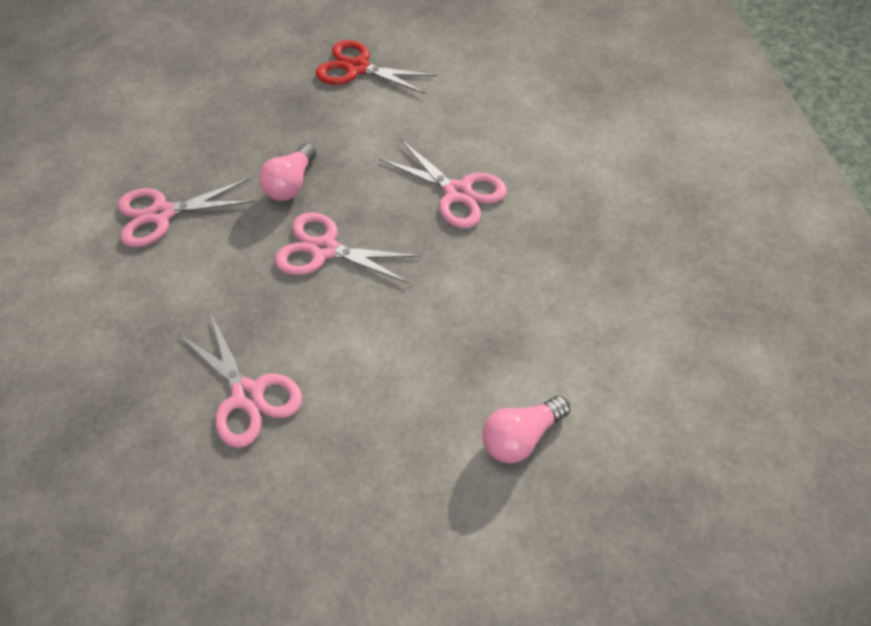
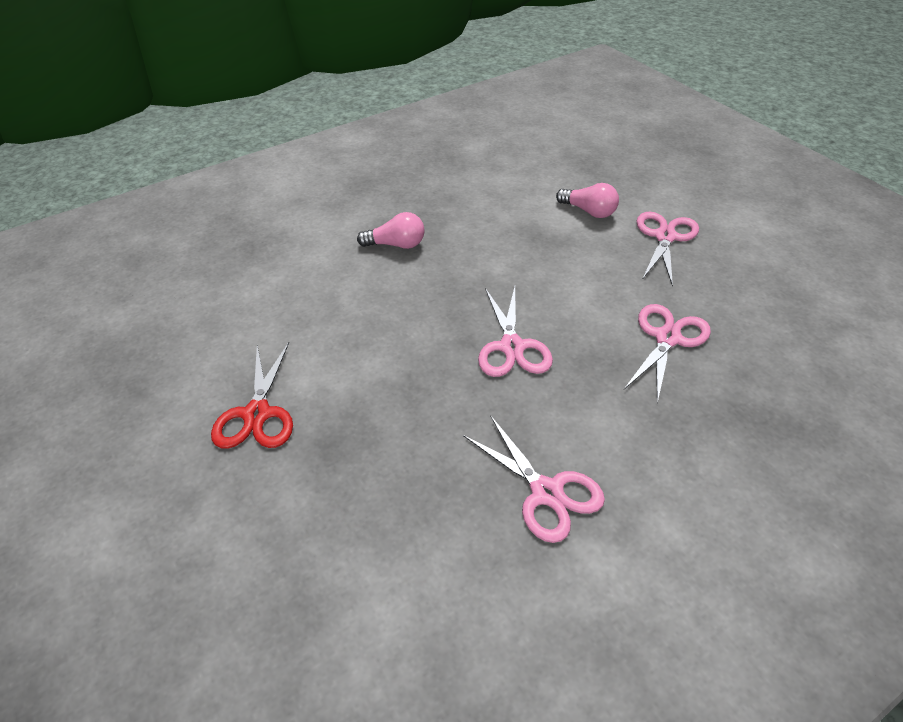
camera: 115 degrees left, 10 degrees down
(291, 184) = (450, 400): pink light bulb -> pink light bulb (396, 244)
(458, 193) = (407, 289): pink scissors -> pink scissors (665, 237)

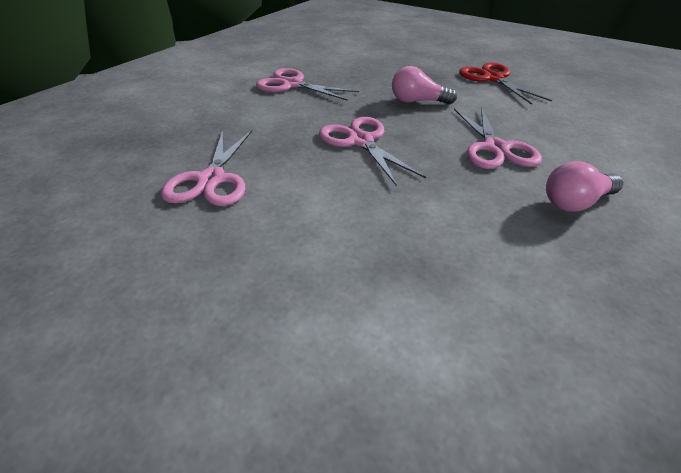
camera: 155 degrees right, 5 degrees down
(589, 211) = (365, 356): pink light bulb -> pink light bulb (417, 101)
(665, 237) = (208, 333): pink scissors -> pink scissors (495, 148)

